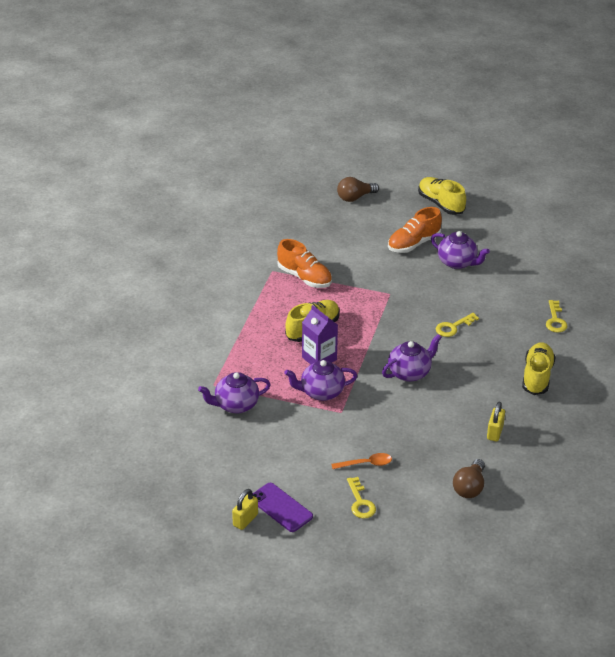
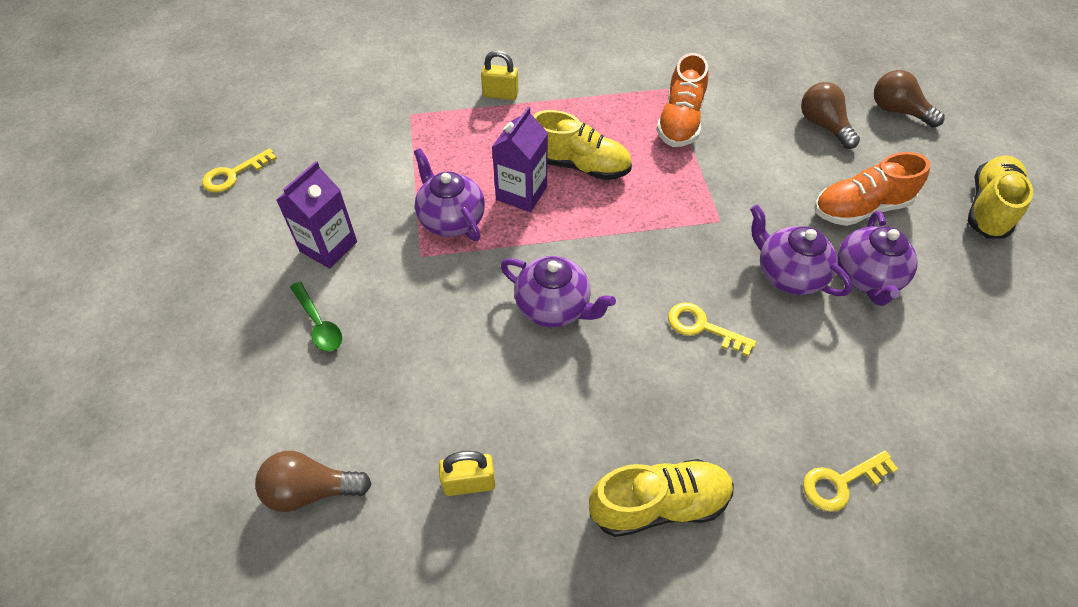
camera: 65 degrees right, 15 degrees up
(235, 405) = (382, 146): purple teapot -> purple teapot (788, 274)
(245, 520) = (161, 231): yellow padlock -> yellow padlock (500, 94)
(281, 507) = (195, 259): purple phone -> none
(309, 448) = (328, 246): none -> purple carton
(347, 228) = (823, 125): none -> brown light bulb
(360, 502) = (230, 346): yellow key -> yellow key (233, 175)
(366, 464) = (319, 324): orange spoon -> green spoon
(413, 243) = (860, 208): orange shoe -> orange shoe turned 45 degrees counterclockwise

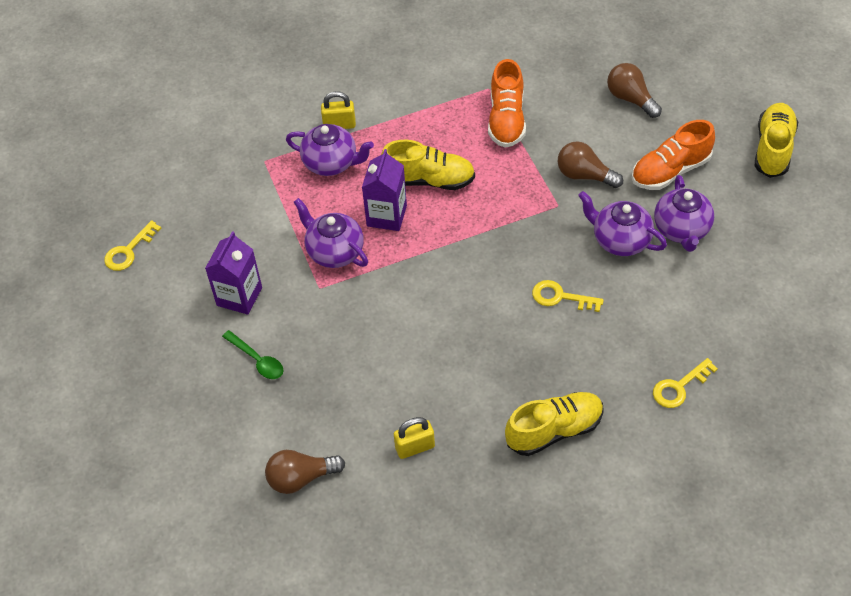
camera: 10 degrees left, 0 degrees up
(554, 307) = (441, 307): purple teapot -> purple teapot (331, 163)
(897, 111) = (692, 71): brown light bulb -> brown light bulb (584, 175)

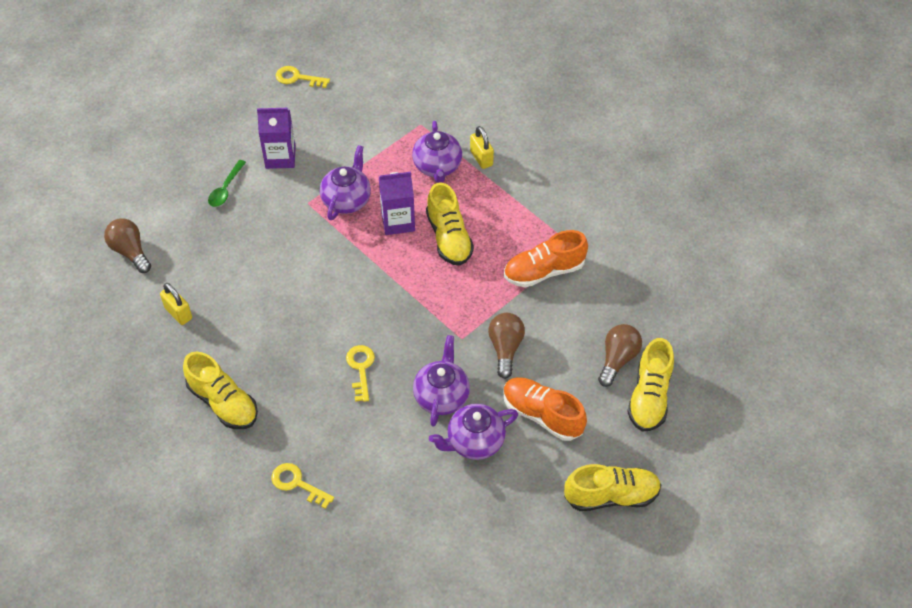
camera: 65 degrees right, 0 degrees up
(679, 90) = (649, 397): none -> yellow shoe

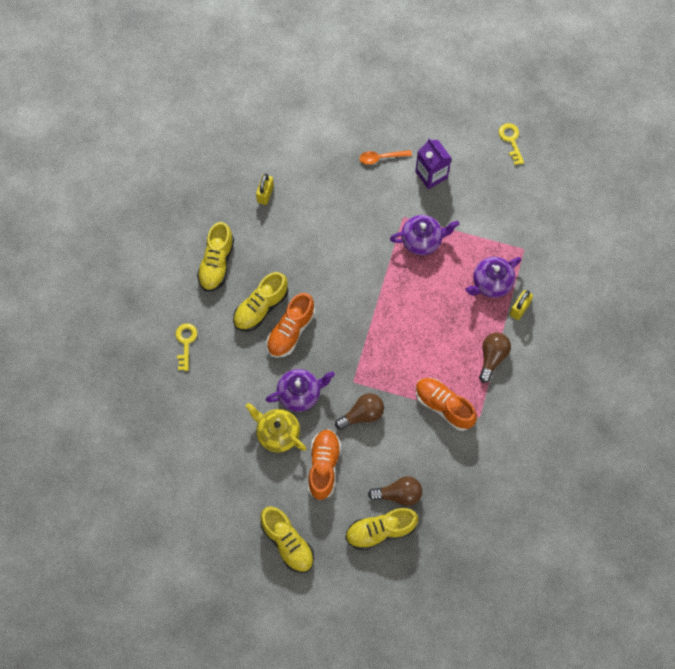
camera: 60 degrees right, 15 degrees up
(130, 251) = (294, 134): brown light bulb -> brown light bulb (492, 357)
(226, 189) = (381, 158): green spoon -> orange spoon
(361, 368) = (291, 331): yellow key -> orange shoe
(398, 221) = (425, 285): purple carton -> none
(449, 237) = (433, 326): yellow shoe -> yellow shoe (261, 307)
(474, 442) = (277, 433): purple teapot -> yellow teapot

